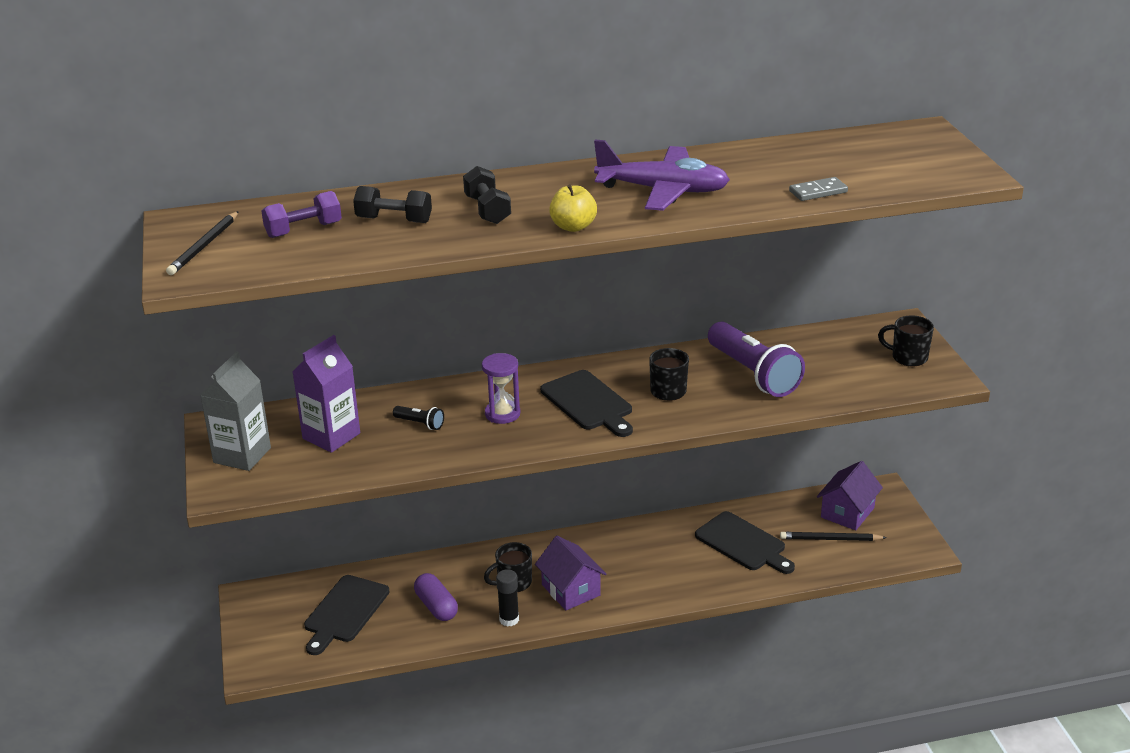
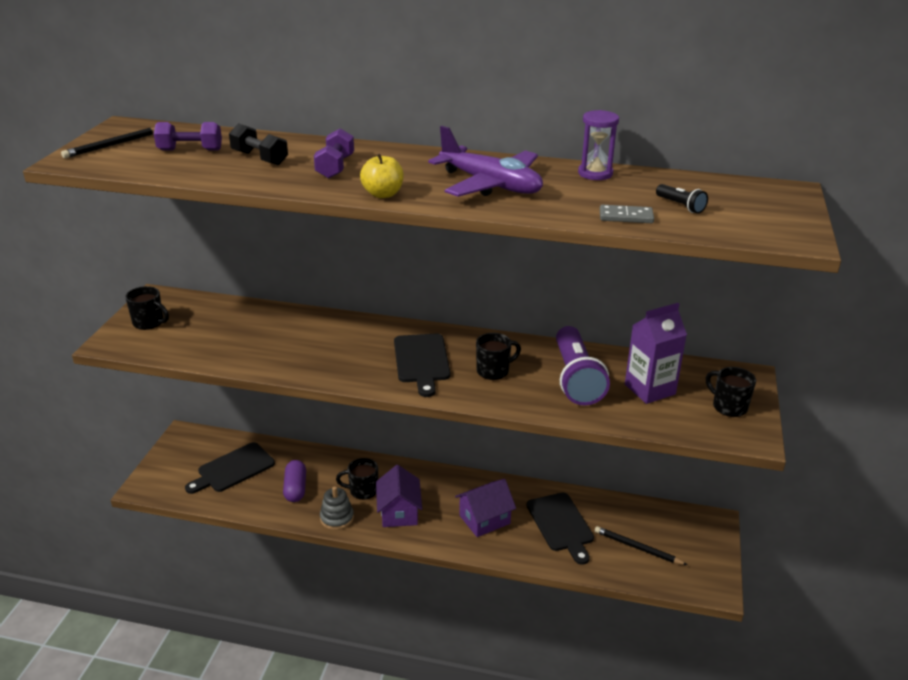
camera: 25 degrees right, 0 degrees up
(242, 455) = (149, 323): grey carton -> black mug
(331, 436) = (218, 328): purple carton -> purple carton (649, 389)
(420, 424) = (285, 338): black flashlight -> black flashlight (680, 206)
(487, 210) = (335, 167): black dumbbell -> purple dumbbell
(502, 414) = (350, 349): purple hourglass -> purple hourglass (595, 173)
(509, 619) = (337, 518): black glue stick -> grey stacking toy
(847, 512) = (669, 530): purple house -> purple house (484, 519)

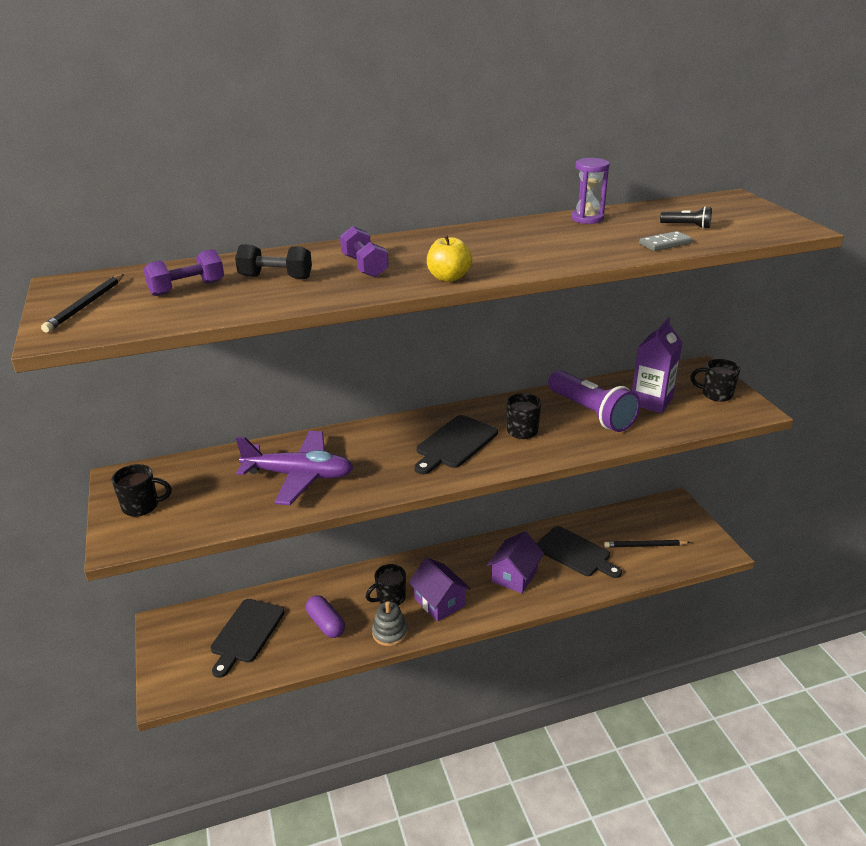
camera: 30 degrees left, 0 degrees up
(422, 361) = (455, 444): black cutting board -> black cutting board turned 75 degrees clockwise
(490, 185) = (524, 247): purple plane -> purple plane (299, 476)

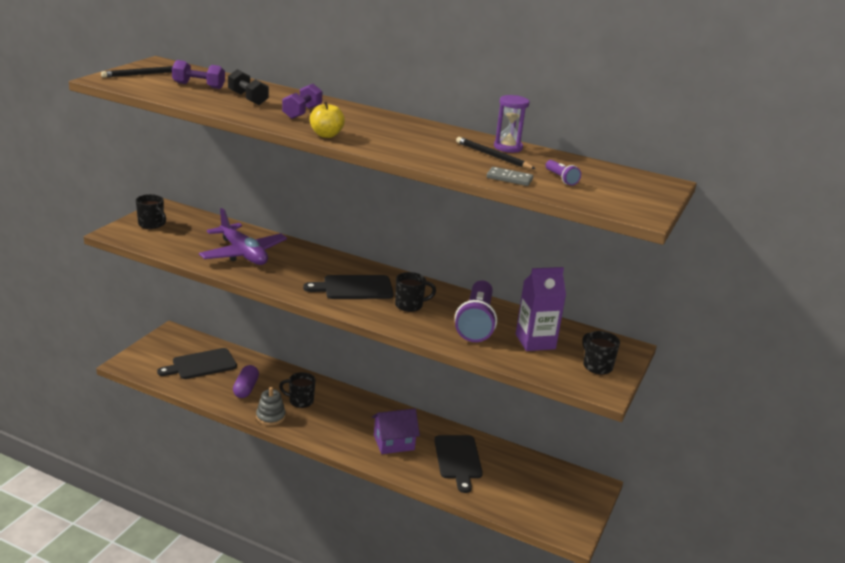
camera: 40 degrees right, 5 degrees down
(439, 602) = (324, 423): purple house -> none
(645, 546) = (517, 490): black pencil -> black pencil (493, 156)
(687, 226) = (561, 179): black flashlight -> purple flashlight

